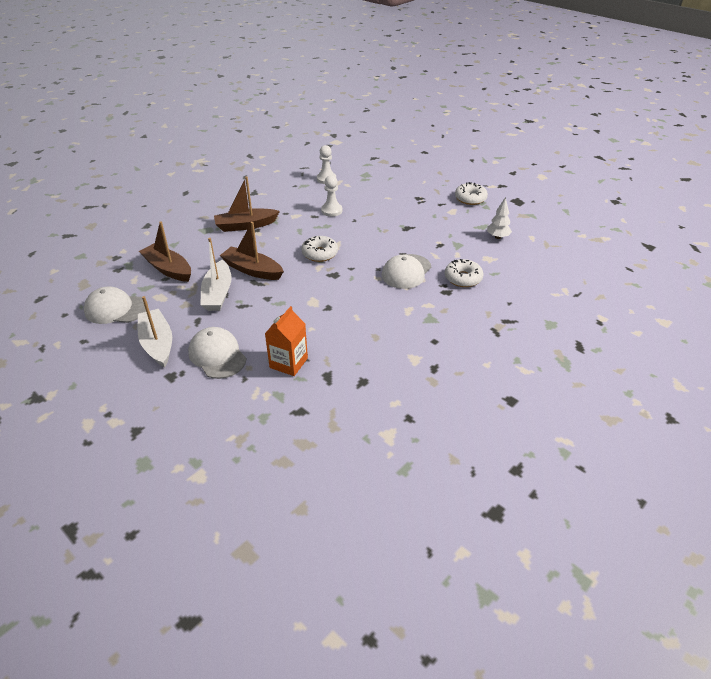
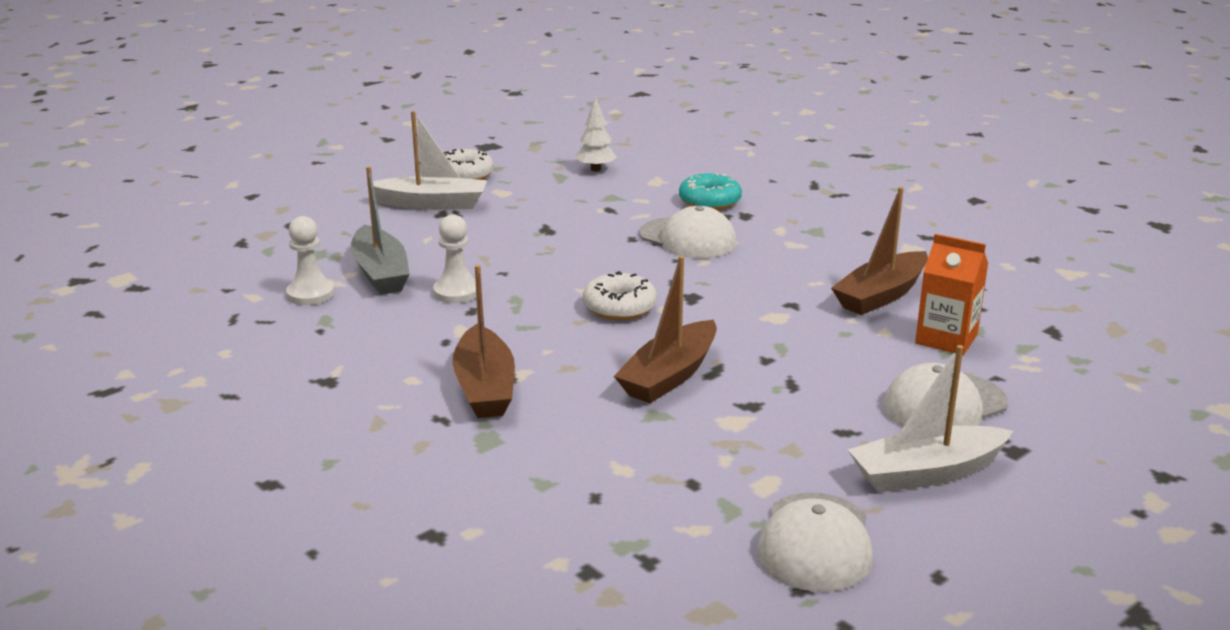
camera: 85 degrees left, 15 degrees down
(168, 269) = (655, 481): brown boat -> brown boat (881, 295)
(218, 293) = (753, 412): white boat -> white boat (432, 204)
(348, 191) = (380, 273): none -> grey boat
(463, 278) = (709, 201): white donut -> turquoise donut

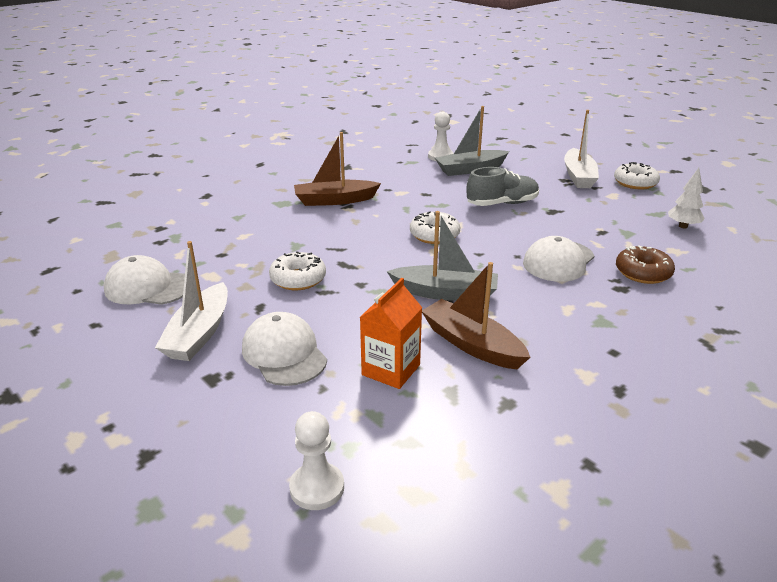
camera: 90 degrees right, 5 degrees up
(456, 292) = (449, 189): white pawn -> white pawn (317, 488)
(518, 258) = (502, 204): none -> grey shoe
(669, 376) = (341, 250): brown boat -> none
(709, 201) = (643, 273): turquoise donut -> brown donut
(762, 406) = (298, 279): none -> white donut
(777, 305) = (445, 293): none -> grey boat
(926, 473) = (199, 333): white boat -> white boat turned 150 degrees counterclockwise

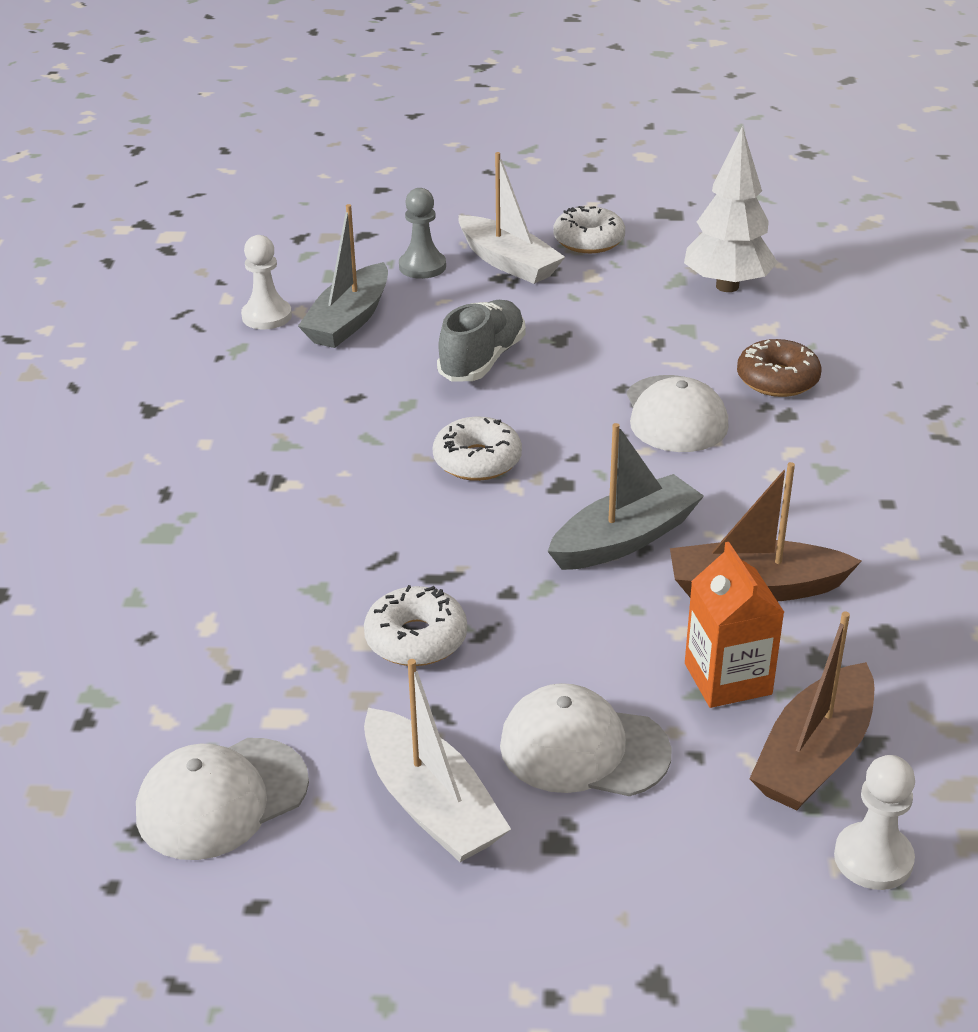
camera: 45 degrees left, 5 degrees up
(335, 200) = (240, 482): brown boat -> brown boat (814, 756)
(535, 164) = (422, 267): none -> grey pawn
(683, 226) = (727, 286): white tree -> white tree, size x1.75

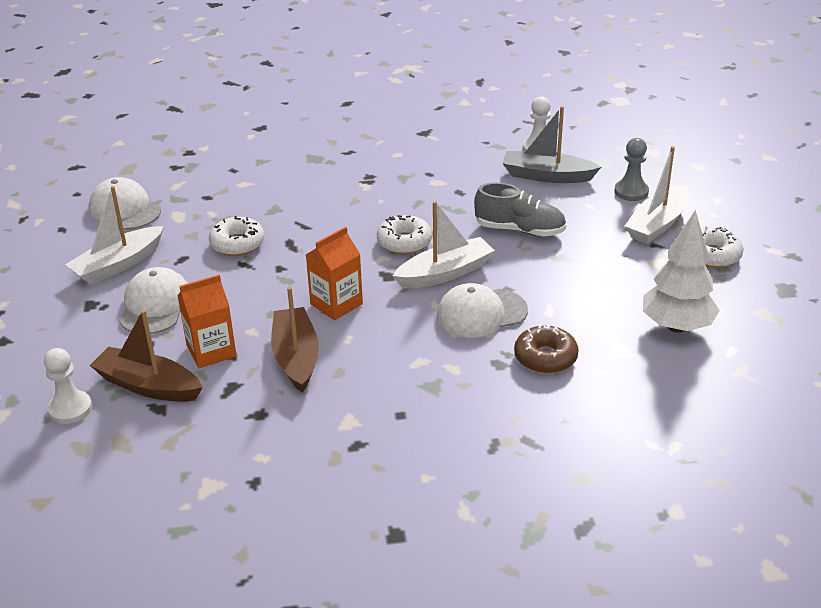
camera: 80 degrees right, 0 degrees up
(571, 433) = (445, 273): none -> white boat
(625, 539) = (336, 304): grey boat -> orange carton

